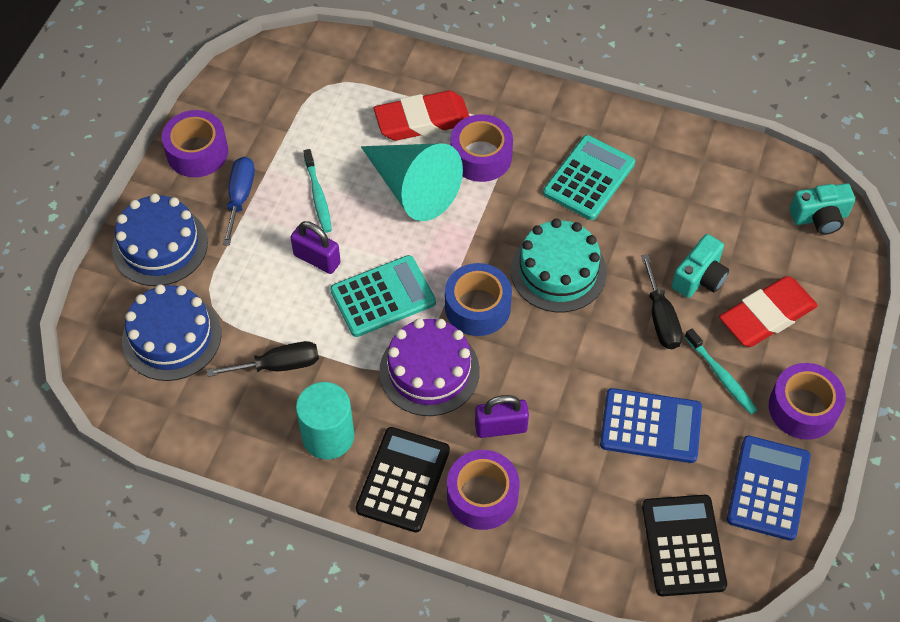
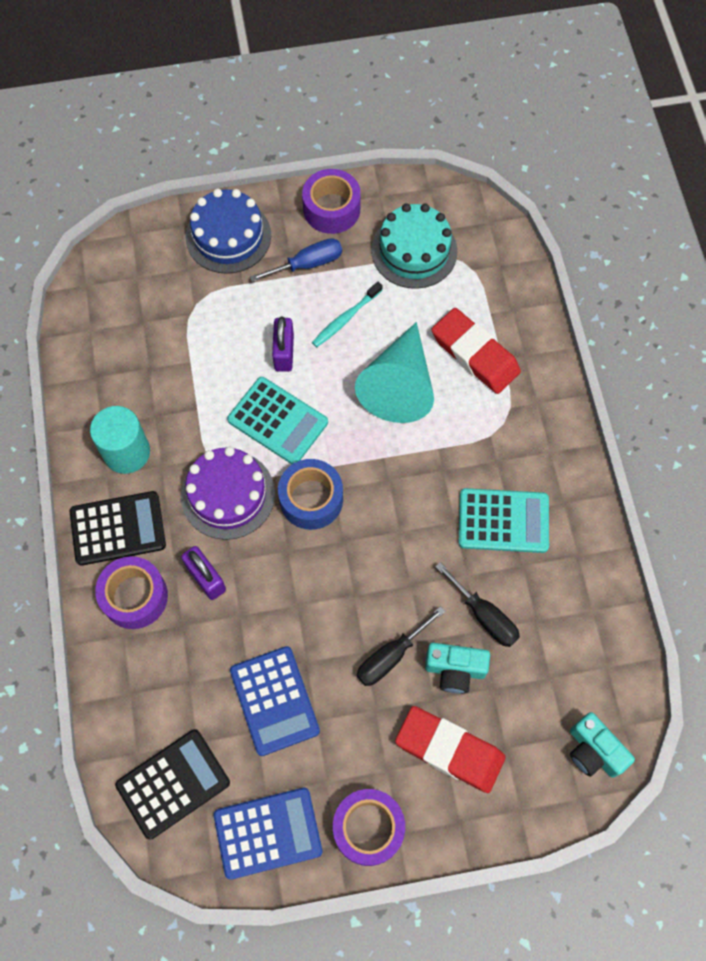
camera: 60 degrees right, 10 degrees up
(171, 337) = (152, 293): blue cake -> none
(278, 365) = (169, 381): black screwdriver -> black screwdriver (484, 616)
(481, 156) = (468, 420): purple tape -> none
(558, 271) = (387, 545): turquoise cake -> turquoise cake (414, 251)
(721, 376) = (360, 738): turquoise toothbrush -> none

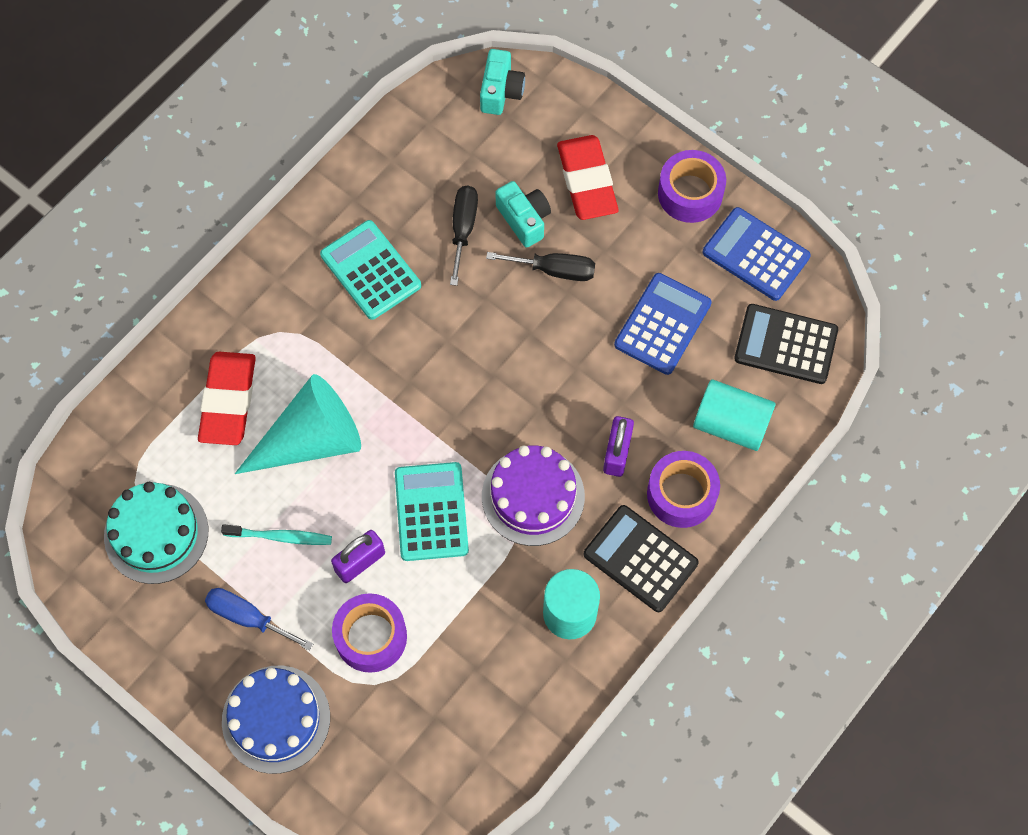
camera: 130 degrees left, 0 degrees up
(151, 680) = (731, 424): none -> turquoise cylinder
(311, 499) = (479, 427): blue tape -> none
(331, 209) = (166, 646): purple tape -> purple tape (371, 637)

